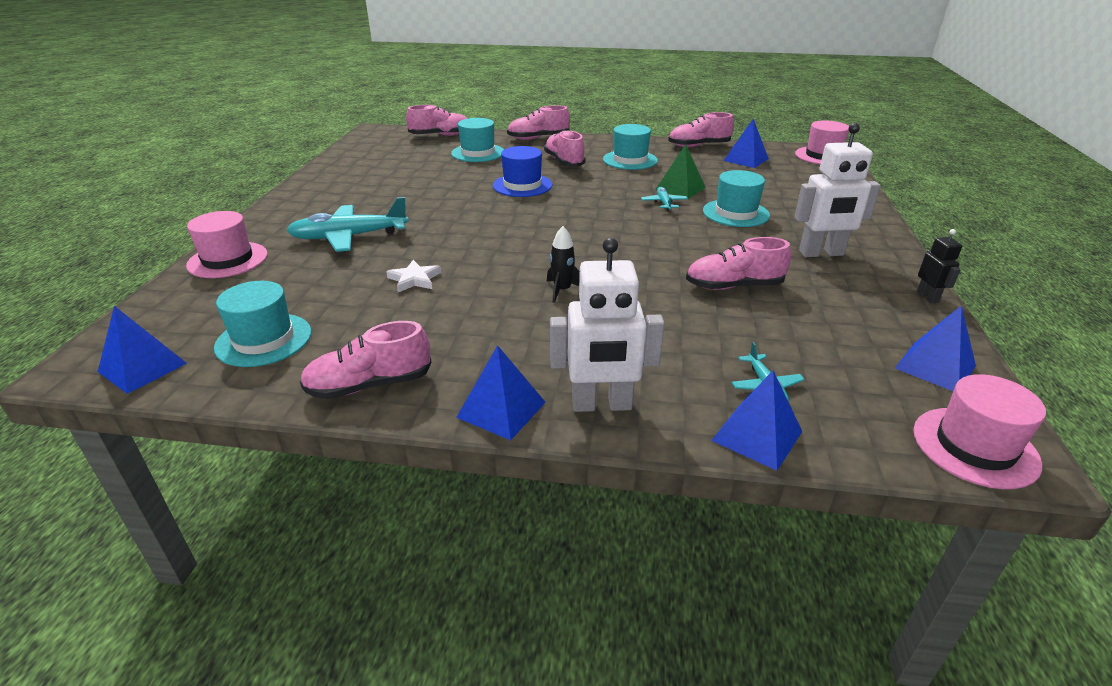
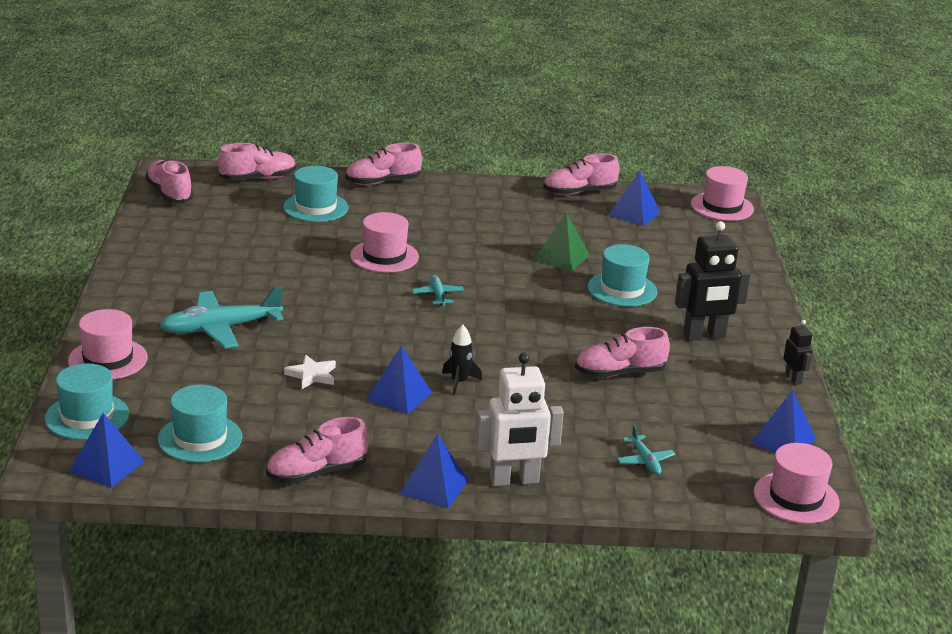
camera: 10 degrees left, 5 degrees down
(522, 185) = (384, 256): blue hat -> pink hat
(564, 162) = (424, 220): pink shoe -> pink shoe (169, 194)
(630, 160) = (500, 216): turquoise hat -> turquoise hat (87, 416)
(664, 203) = (545, 278): turquoise plane -> turquoise plane (437, 295)
(757, 435) = (636, 497): blue pyramid -> blue pyramid (399, 396)
(821, 253) = (704, 336): white robot -> black robot

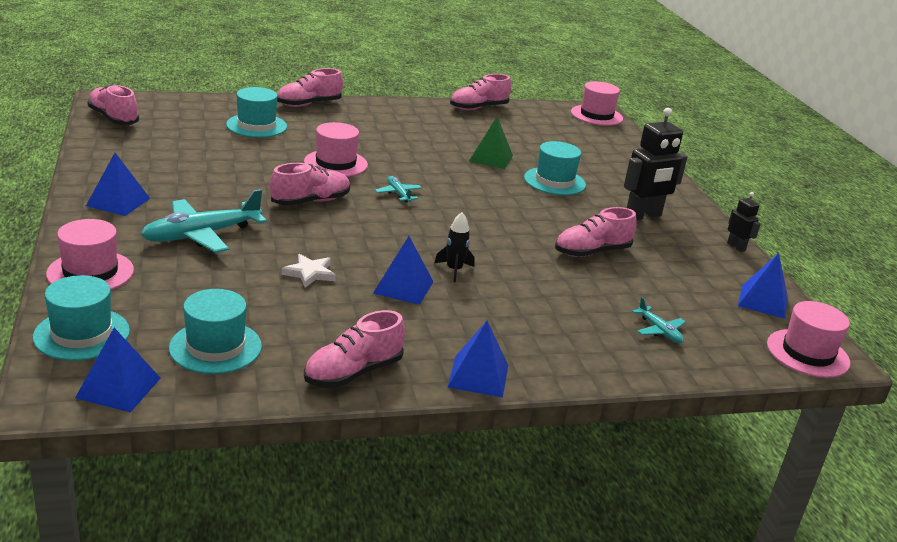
camera: 15 degrees left, 0 degrees up
(258, 178) = (194, 104): pink shoe -> pink shoe (310, 201)
(514, 480) = (552, 361): white robot -> none
(634, 213) = (531, 122): blue pyramid -> blue pyramid (118, 202)

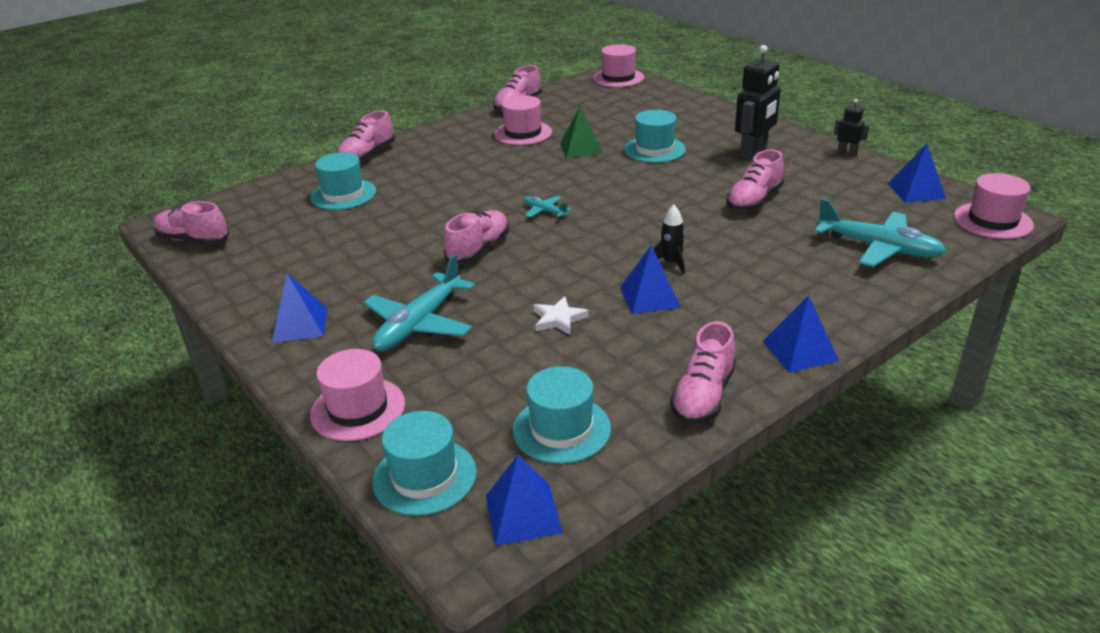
camera: 20 degrees left, 5 degrees up
(336, 163) = (458, 204): pink hat -> pink hat (523, 133)
(659, 330) = (878, 248): turquoise plane -> turquoise plane, size x2.05

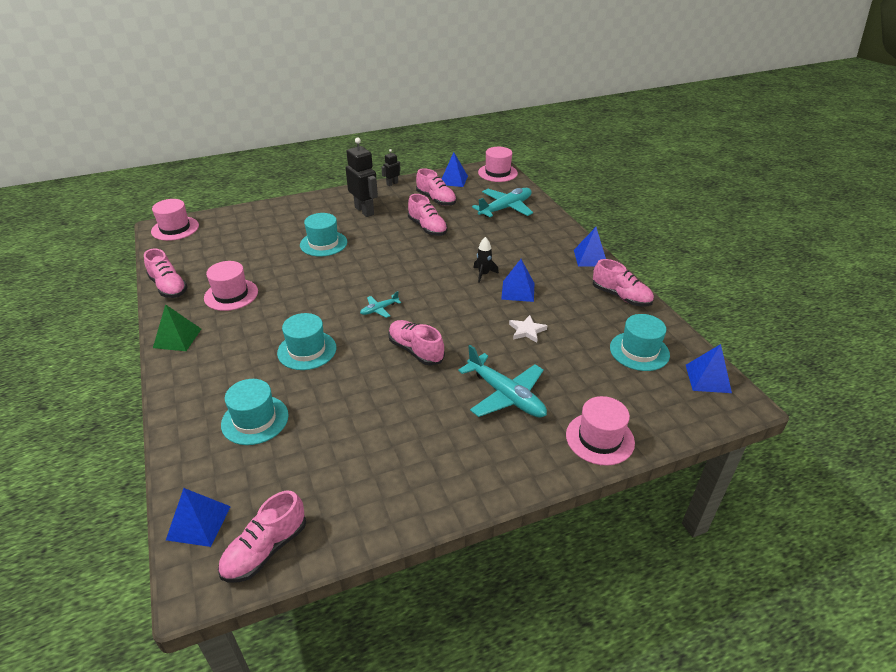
camera: 75 degrees left, 5 degrees up
(300, 324) = (477, 465): blue pyramid -> blue pyramid (198, 523)
(367, 155) = (179, 395): pink shoe -> pink shoe (436, 200)
(424, 477) = (674, 413): turquoise hat -> turquoise hat (307, 350)
(581, 148) = (289, 273): green pyramid -> green pyramid (177, 338)

